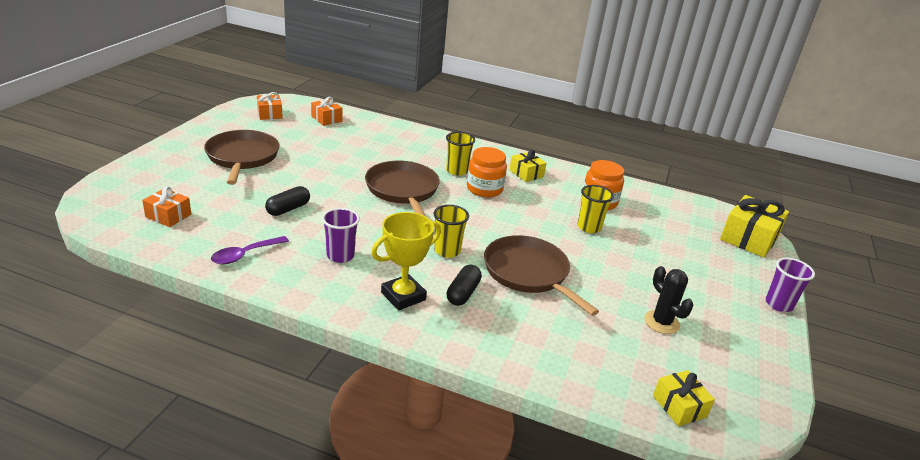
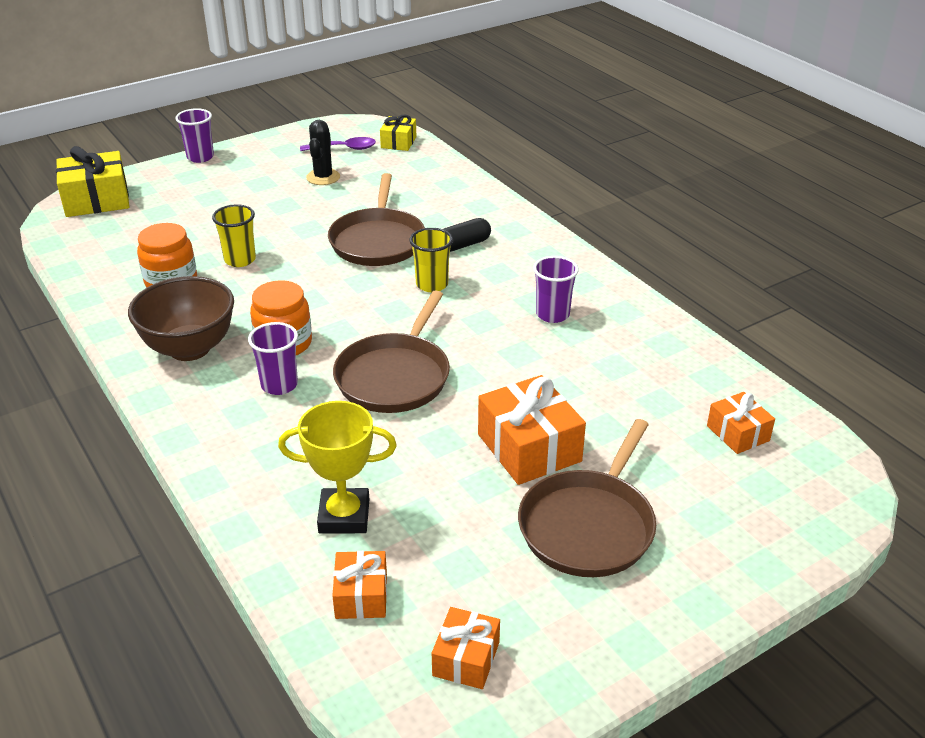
camera: 140 degrees left, 5 degrees up
(245, 255) = (658, 347): purple spoon -> purple spoon (344, 148)
(288, 209) = (573, 394): black capsule -> none
(295, 178) = (529, 448): none -> orange gift
(403, 296) = (523, 259): yellow trophy -> yellow trophy (344, 516)
(457, 171) = (279, 385): yellow cup -> purple cup
(526, 173) = (190, 348): yellow gift -> brown bowl

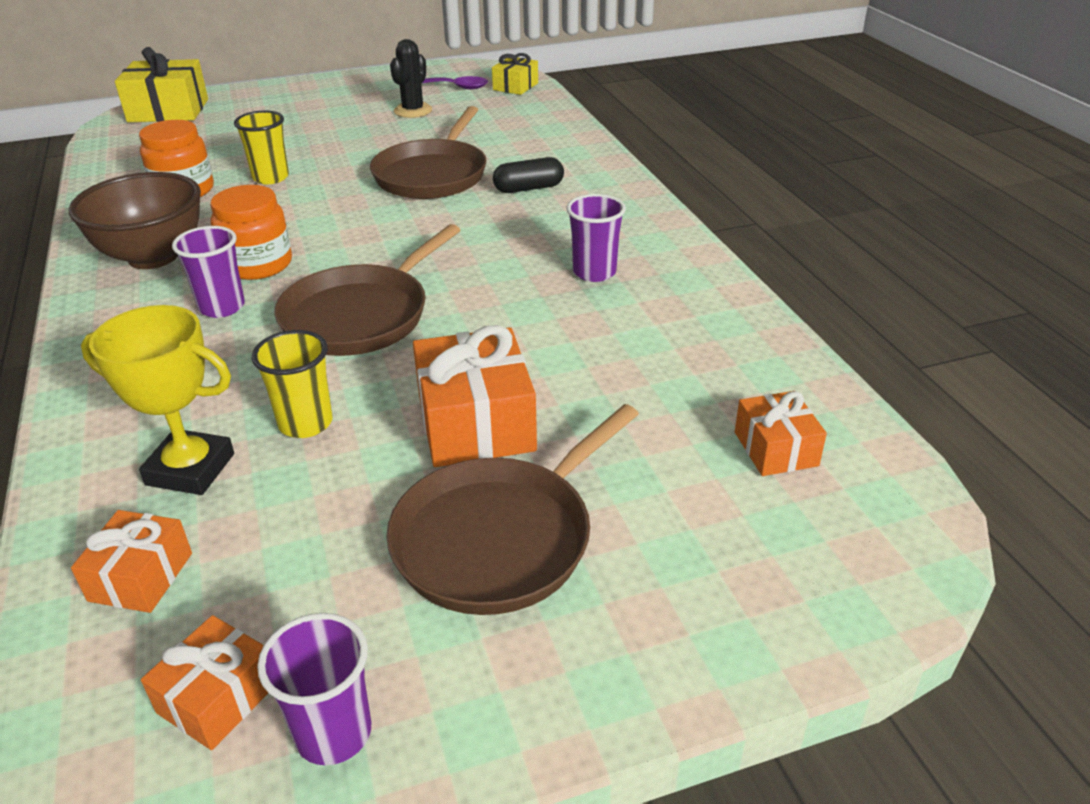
camera: 15 degrees right, 0 degrees up
(200, 157) = (299, 83): purple cup -> purple cup (333, 733)
(432, 284) = (466, 224): yellow cup -> yellow cup (305, 423)

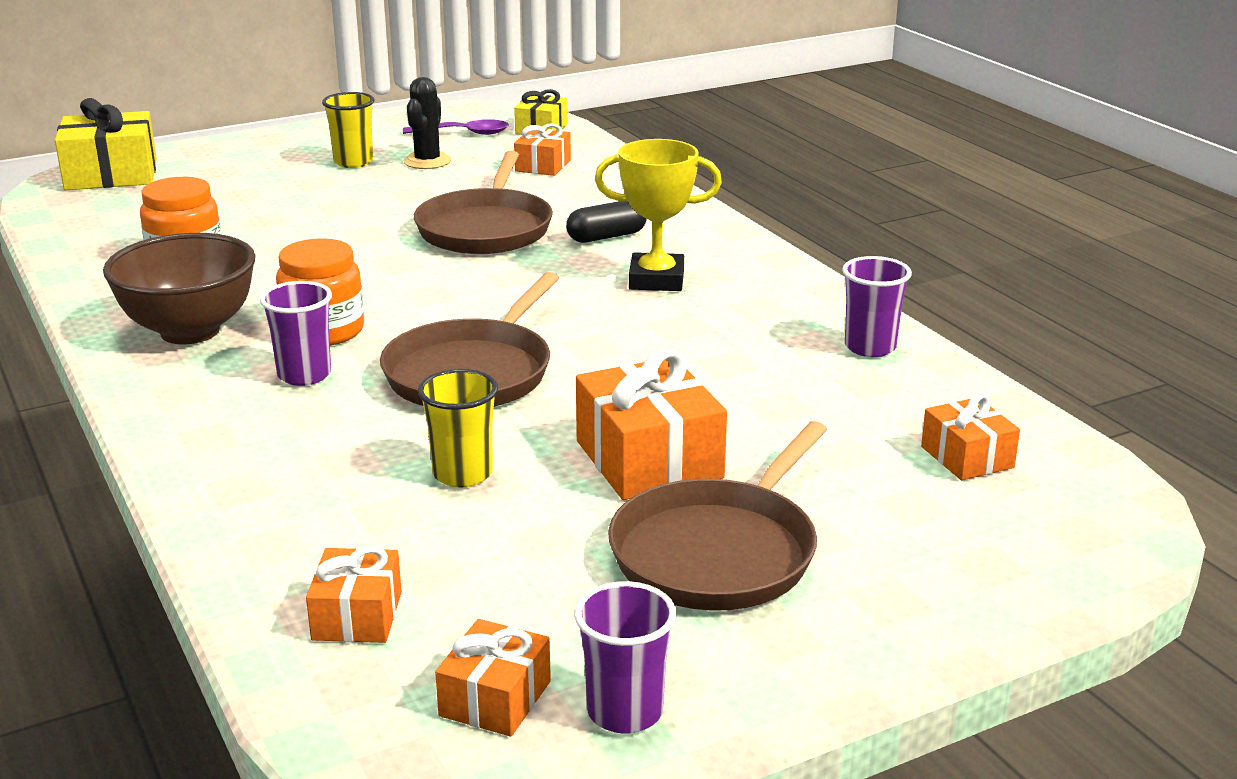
camera: 10 degrees left, 10 degrees down
(190, 469) = (357, 523): yellow trophy -> yellow trophy (656, 280)
(270, 177) = (288, 241): yellow cup -> yellow cup (353, 162)
(503, 119) = (543, 165): none -> orange gift
(594, 272) = (717, 315): purple cup -> purple cup (870, 347)

